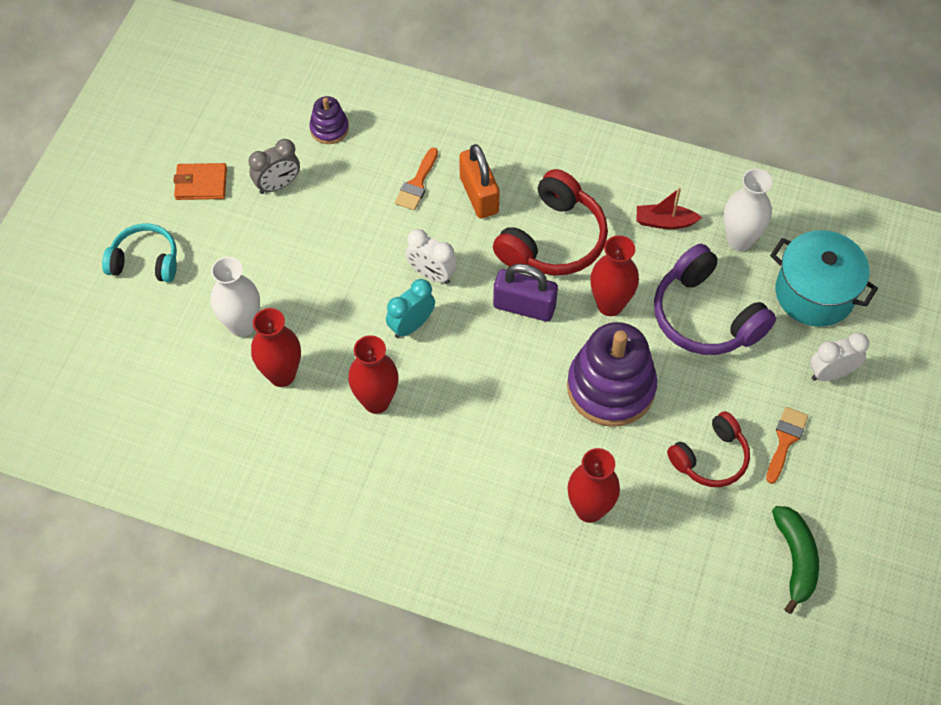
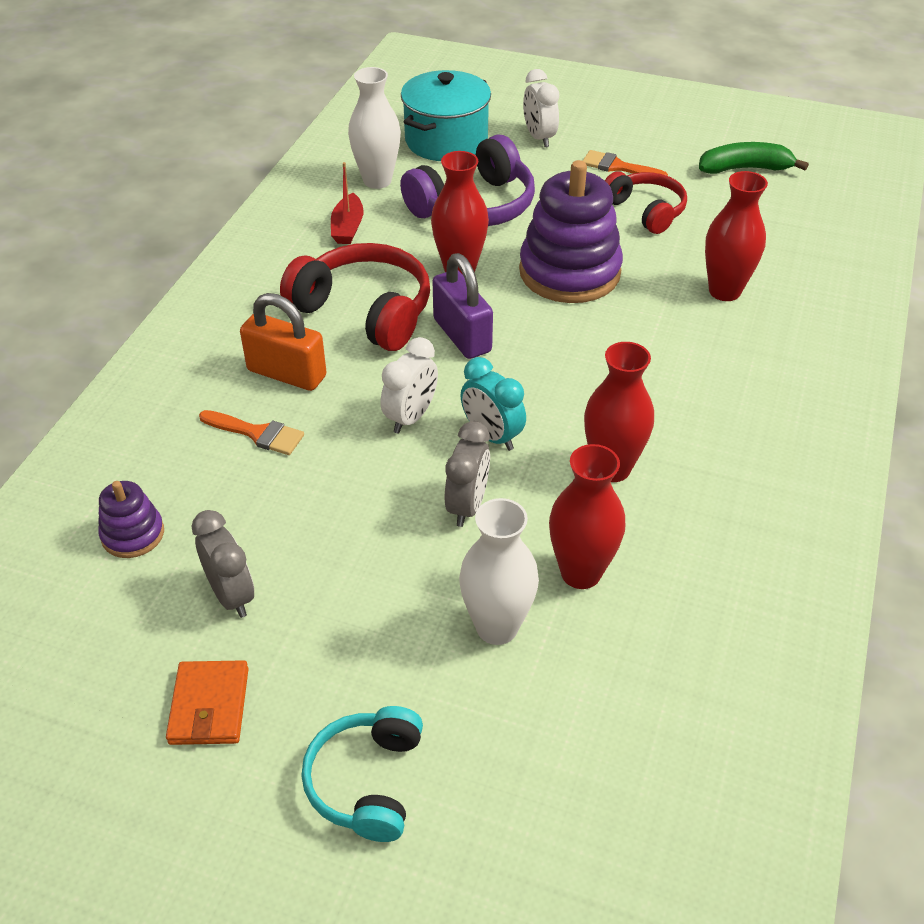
camera: 90 degrees left, 15 degrees down
(344, 310) = (467, 506): none -> grey clock
(479, 195) = (287, 373): orange padlock -> orange padlock turned 45 degrees clockwise
(524, 306) = (462, 335): purple padlock -> purple padlock turned 45 degrees counterclockwise

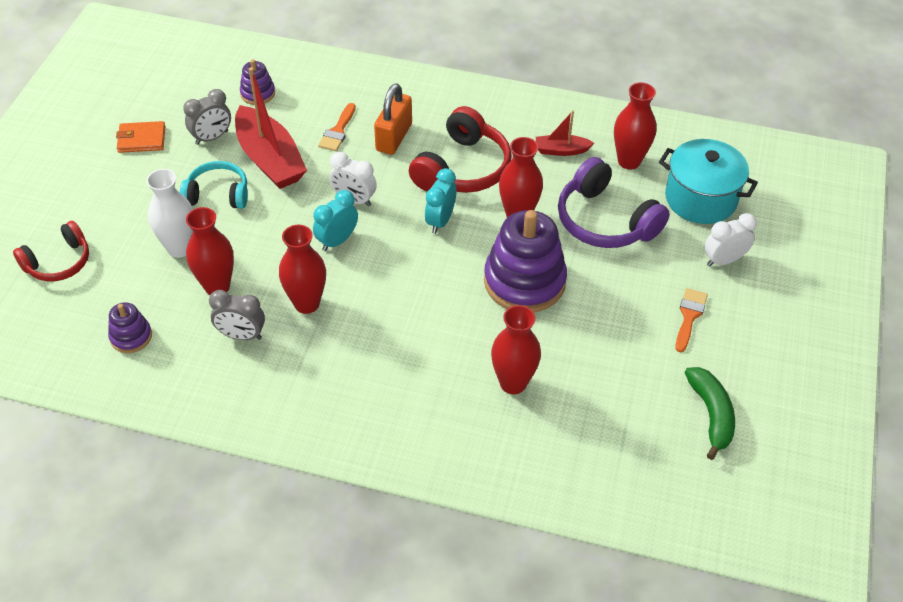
camera: 85 degrees right, 5 degrees up
(304, 515) = (270, 159): none -> red boat
(367, 781) = (89, 201): turquoise headphones -> turquoise headphones (218, 194)
(377, 180) = (629, 161): white vase -> red vase
(462, 335) = (440, 221): purple padlock -> turquoise clock
(467, 506) = (274, 231): grey clock -> grey clock (241, 335)
(646, 211) = (622, 334): red headphones -> red headphones (58, 262)
(690, 682) = (131, 336): none -> purple stacking toy

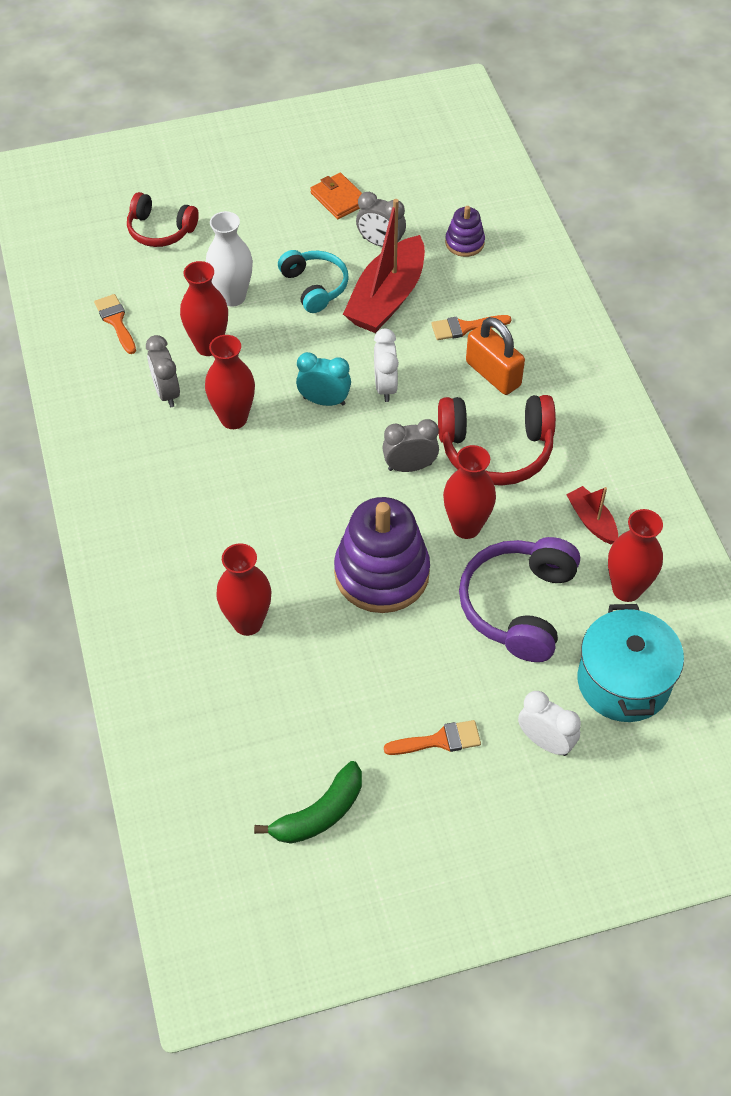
camera: 60 degrees right, 5 degrees up
(131, 336) = (116, 321): purple stacking toy -> orange brush
(394, 137) = (493, 374): orange padlock -> orange padlock turned 60 degrees clockwise
(440, 221) = (409, 466): turquoise clock -> grey clock

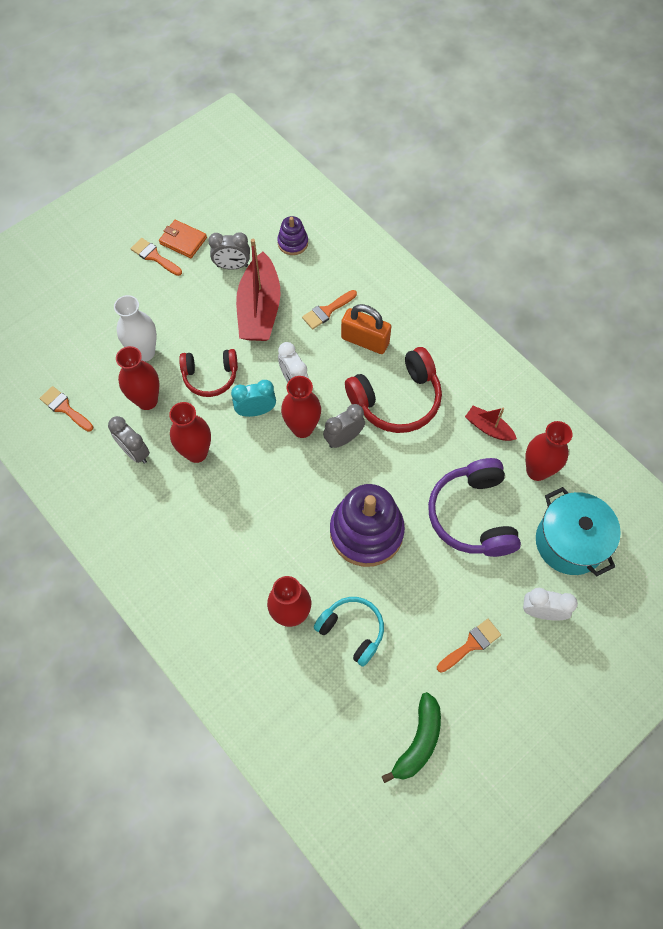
camera: 25 degrees left, 10 degrees up
(160, 230) = (60, 317): red headphones -> red headphones (210, 376)
(297, 204) = (154, 256): none -> orange brush
(314, 286) = (202, 320): turquoise headphones -> turquoise headphones (352, 631)
(466, 527) = (406, 469): red vase -> red vase (302, 428)

